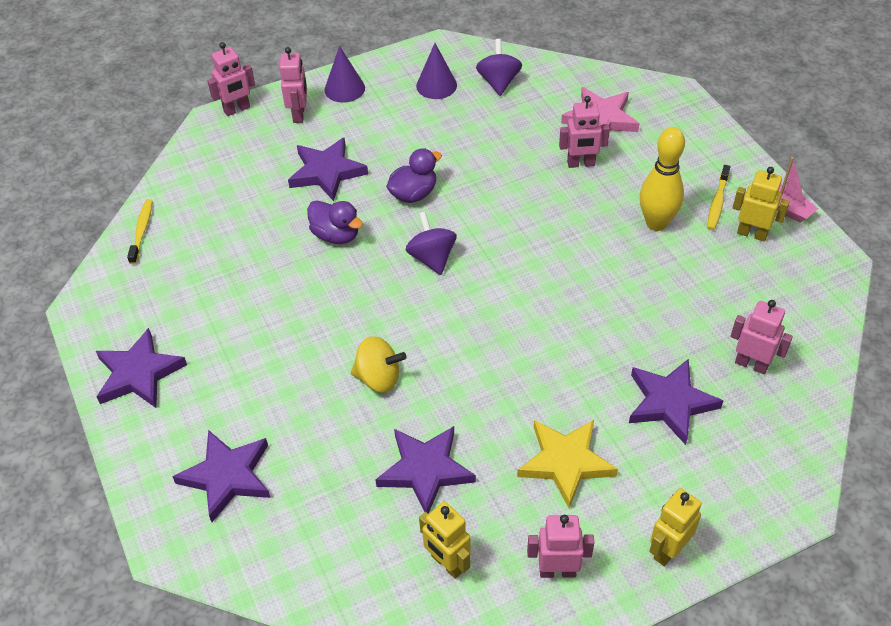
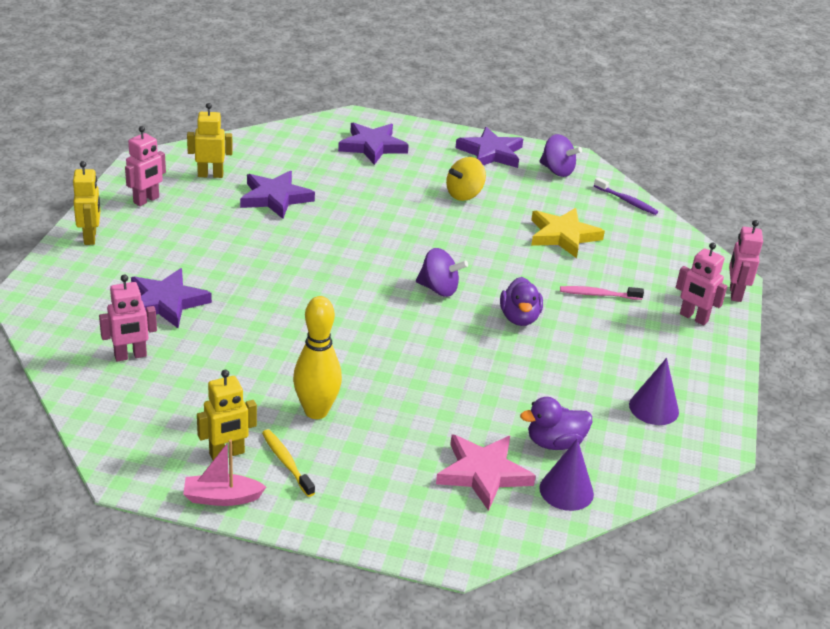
camera: 125 degrees right, 15 degrees down
(142, 231) = (626, 201): yellow toothbrush -> purple toothbrush
(327, 172) = (598, 294): purple star -> pink toothbrush
(336, 235) = (519, 265): purple duck -> purple duck (554, 443)
(344, 88) = (706, 357): purple cone -> purple cone (566, 491)
(378, 378) = (365, 217): yellow spinning top -> yellow spinning top (464, 194)
(498, 82) = (616, 447): purple spinning top -> purple spinning top (557, 171)
(565, 462) = (199, 241): yellow star -> yellow star (563, 236)
(581, 164) = (440, 420): pink robot -> none

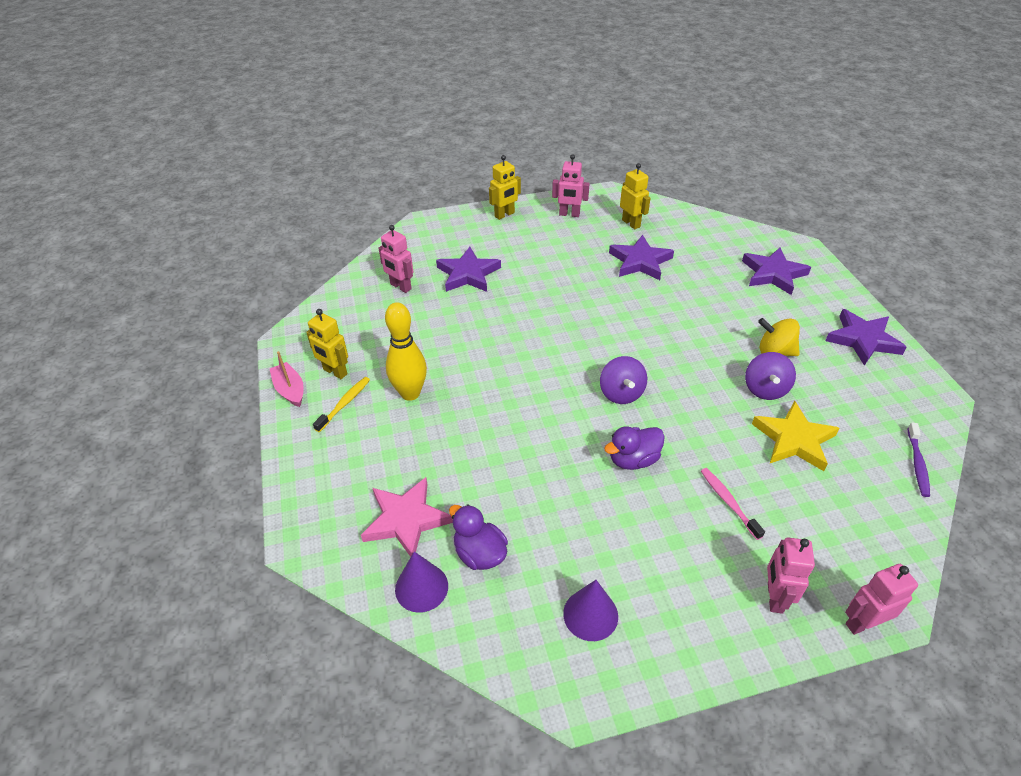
camera: 65 degrees right, 10 degrees up
(557, 171) = (897, 393): purple spinning top -> purple spinning top (765, 389)

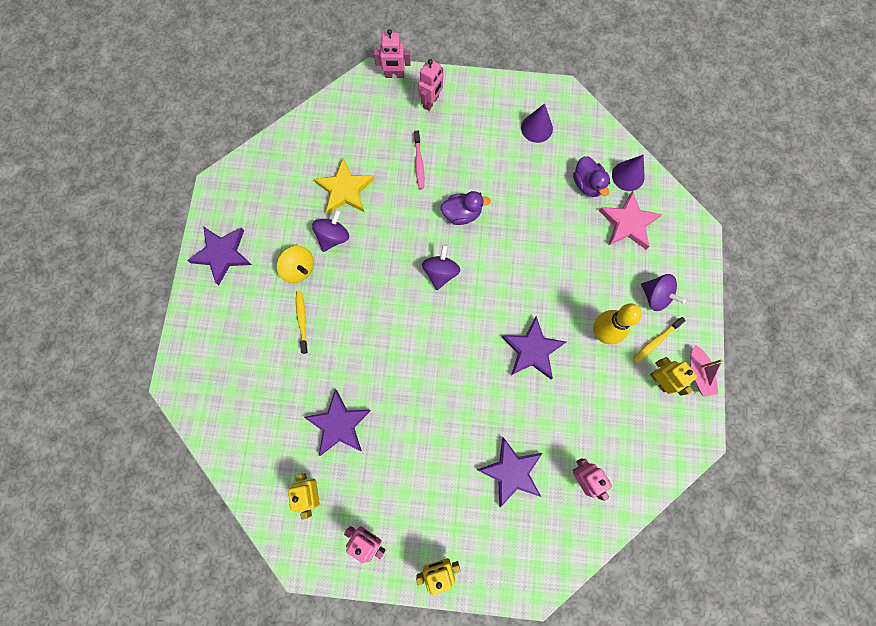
camera: 160 degrees left, 30 degrees up
(352, 447) = (655, 296): none -> purple spinning top
(733, 315) = (302, 320): none -> yellow toothbrush
(773, 274) = (230, 357): purple star -> purple star (532, 350)
(917, 464) = (281, 145): purple toothbrush -> none

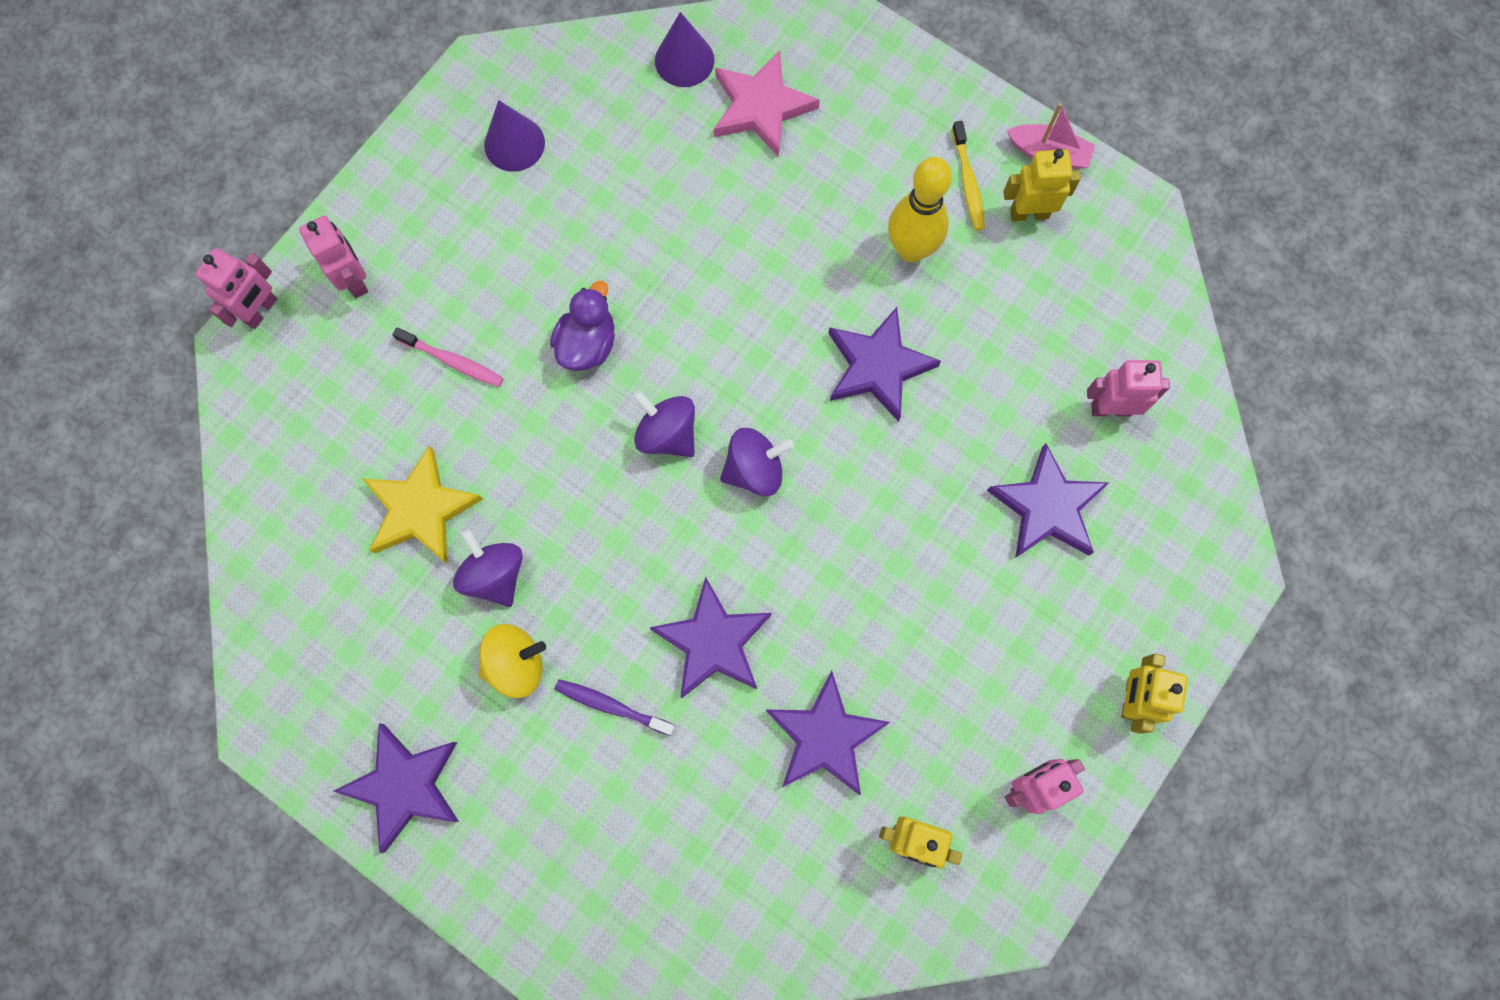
camera: 60 degrees left, 0 degrees up
(302, 320) = (612, 706): yellow toothbrush -> purple toothbrush
(355, 348) = (713, 641): none -> purple star
(587, 184) = (660, 126): purple duck -> none
(655, 296) = (899, 139): purple spinning top -> purple spinning top (755, 470)

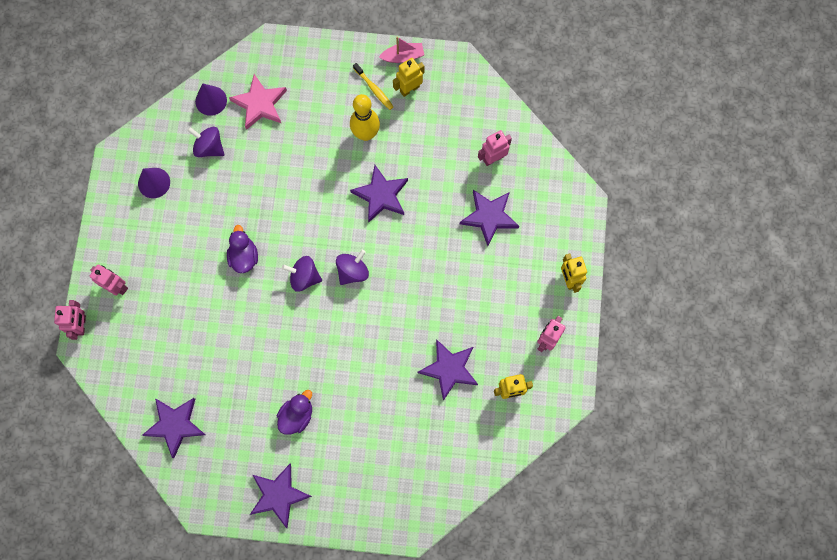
camera: 30 degrees left, 0 degrees up
(421, 509) = (212, 373): yellow star -> none
(452, 361) = (186, 299): pink toothbrush -> none
(494, 575) = (264, 382): purple spinning top -> purple spinning top (209, 147)
(516, 664) = (297, 415): yellow spinning top -> purple duck
(612, 706) = (350, 409): purple toothbrush -> none
(713, 641) = (378, 356): purple star -> purple star (175, 425)

